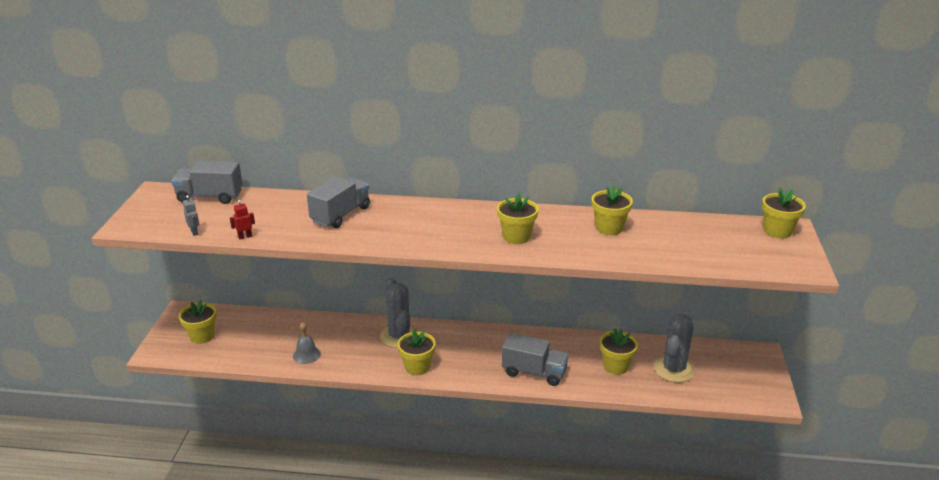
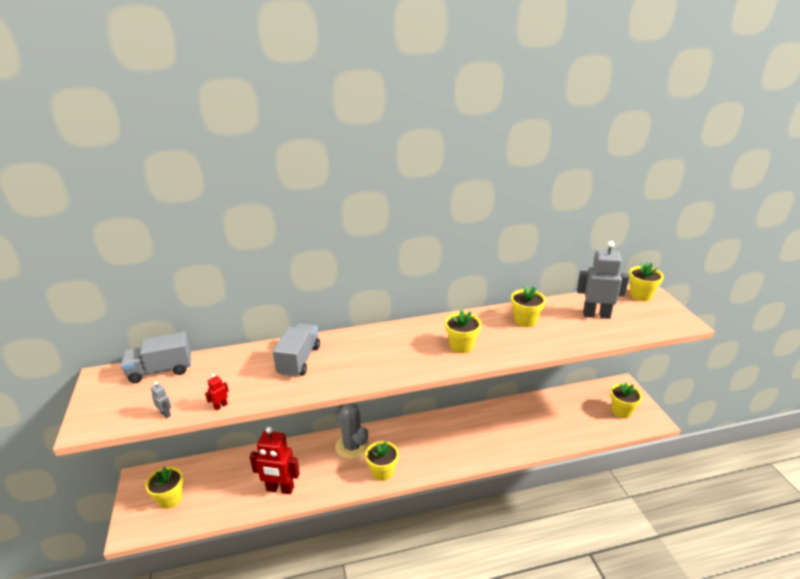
camera: 20 degrees left, 0 degrees up
(306, 355) = (280, 489): grey bell -> red robot
(534, 372) = (477, 449): grey truck -> none
(616, 366) = (533, 425): yellow flower pot -> yellow flower pot (621, 411)
(673, 369) = (574, 415): grey cactus -> none
(700, 239) = (596, 315): none -> grey robot

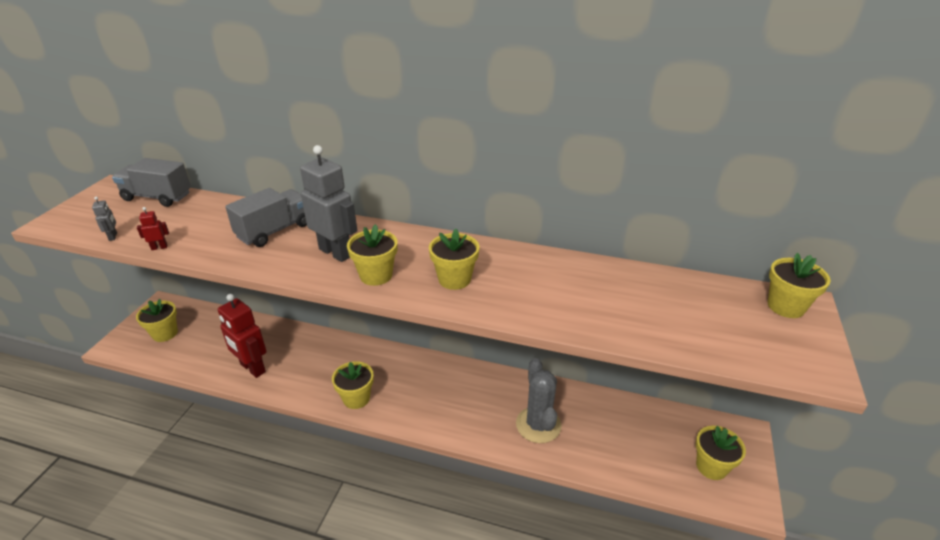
camera: 30 degrees right, 5 degrees up
(352, 446) = (352, 358): grey cactus -> grey cactus (538, 425)
(525, 320) = (569, 279): yellow flower pot -> yellow flower pot (376, 275)
(596, 315) = (681, 308): grey robot -> grey robot (335, 252)

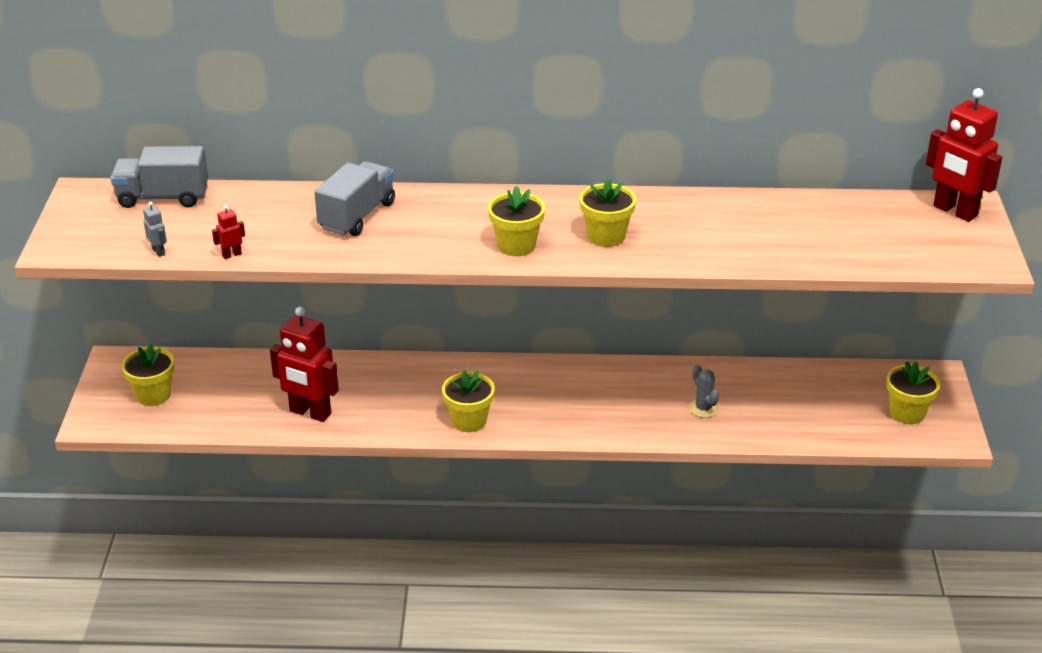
camera: 15 degrees left, 0 degrees up
(335, 252) = (452, 229): grey robot -> none
(538, 425) = (703, 408): grey cactus -> grey cactus, size x0.53
(786, 306) = (954, 211): yellow flower pot -> red robot

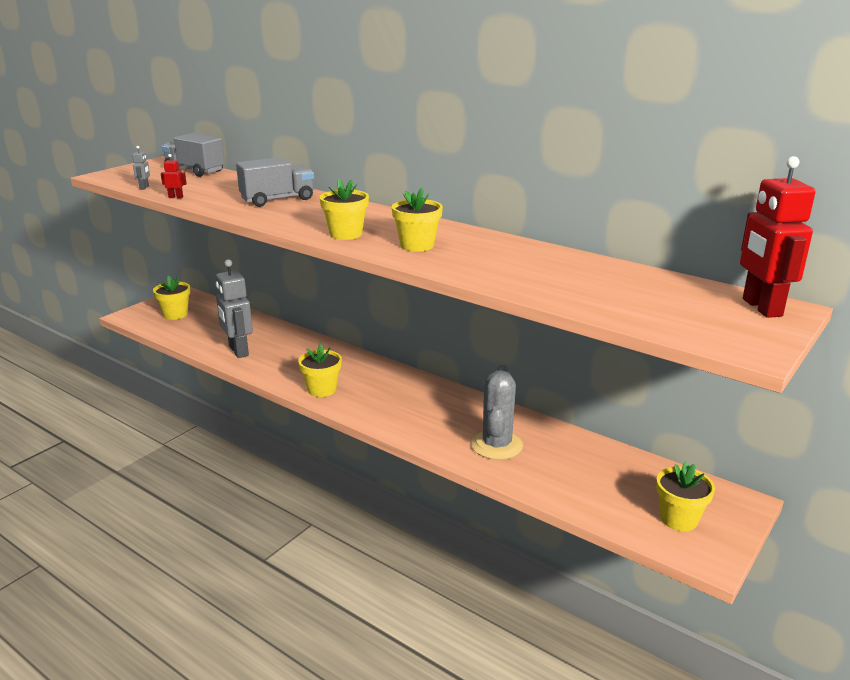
camera: 35 degrees right, 10 degrees down
(310, 413) = (238, 351): red robot -> grey robot
(703, 408) = (496, 445): grey cactus -> grey cactus, size x1.89

